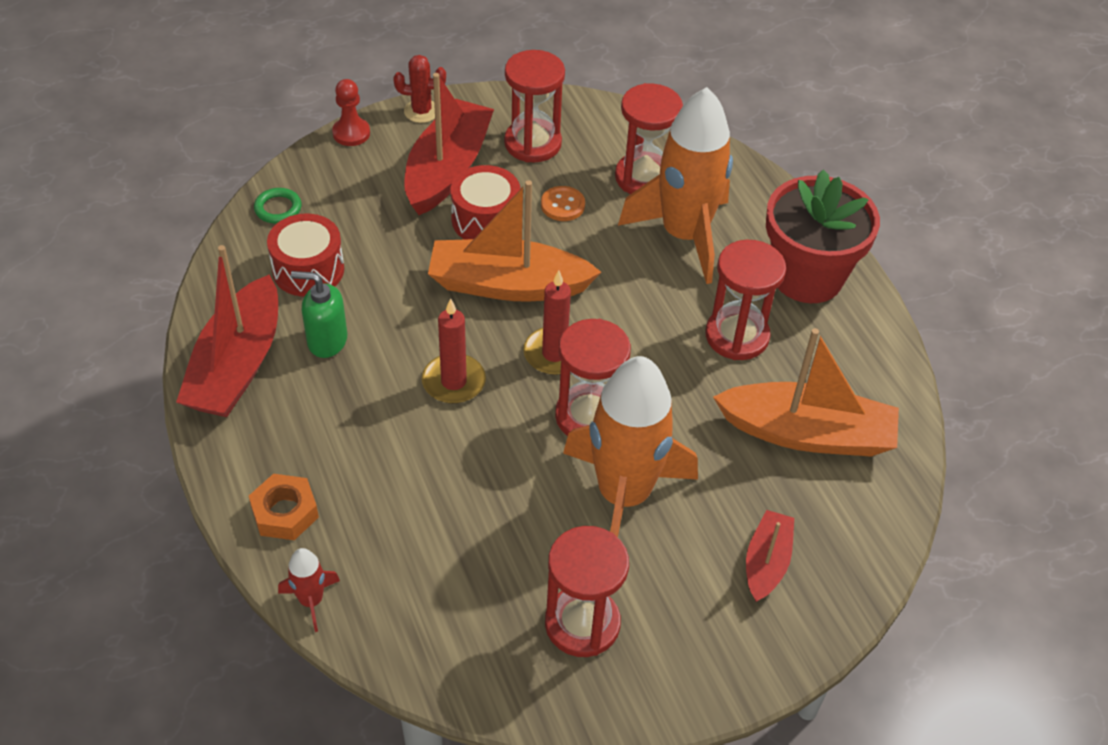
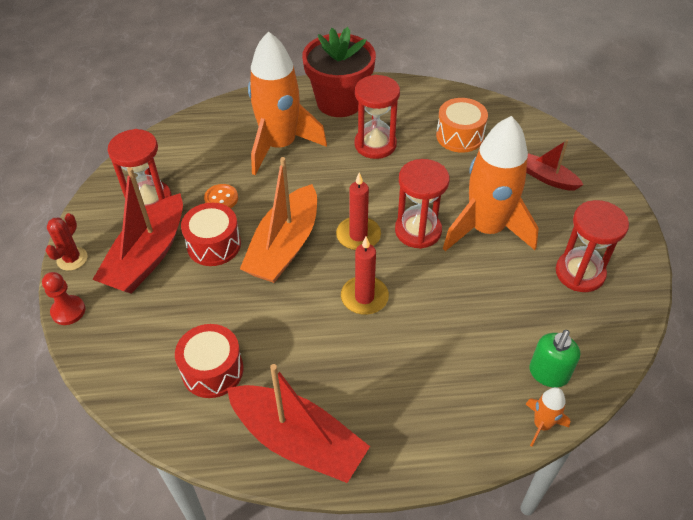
camera: 70 degrees left, 0 degrees up
(278, 208) = (129, 381): green ring -> none
(285, 512) = (458, 429): orange nut -> none
(311, 601) = (542, 425): red rocket -> orange rocket
(327, 341) = (295, 371): green soap dispenser -> green soap dispenser (548, 374)
(447, 169) = (148, 256): red boat -> red boat turned 105 degrees counterclockwise
(643, 177) = (217, 151): red hourglass -> none
(807, 433) = (459, 136): orange boat -> orange drum

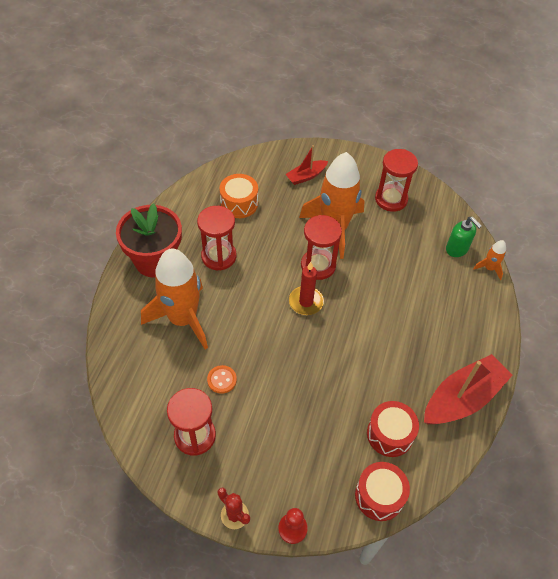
camera: 70 degrees left, 5 degrees up
(148, 256) = (260, 452): red boat -> none
(214, 245) = (270, 400): red drum -> red drum (379, 496)
(284, 246) = (294, 352): orange boat -> none
(364, 297) = (363, 319): red candle -> none

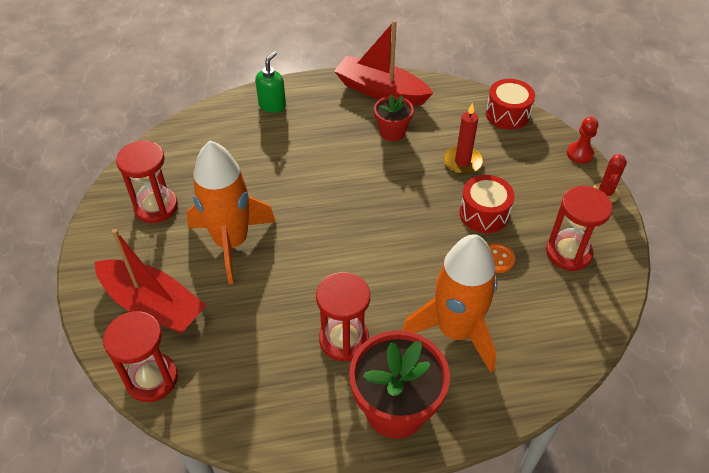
camera: 115 degrees left, 5 degrees down
(239, 203) = (242, 360): orange drum -> none
(306, 176) = (153, 305): red boat -> red boat, size x1.84
(306, 302) = (354, 229): red candle -> red candle (462, 162)
(318, 265) = (297, 237): red hourglass -> red hourglass (152, 379)
(390, 434) = (450, 123): red drum -> red drum (484, 214)
(400, 379) = (392, 132): none -> red flower pot
(457, 249) = (206, 134): green soap dispenser -> green soap dispenser (272, 105)
(489, 268) = (219, 107): orange rocket -> none

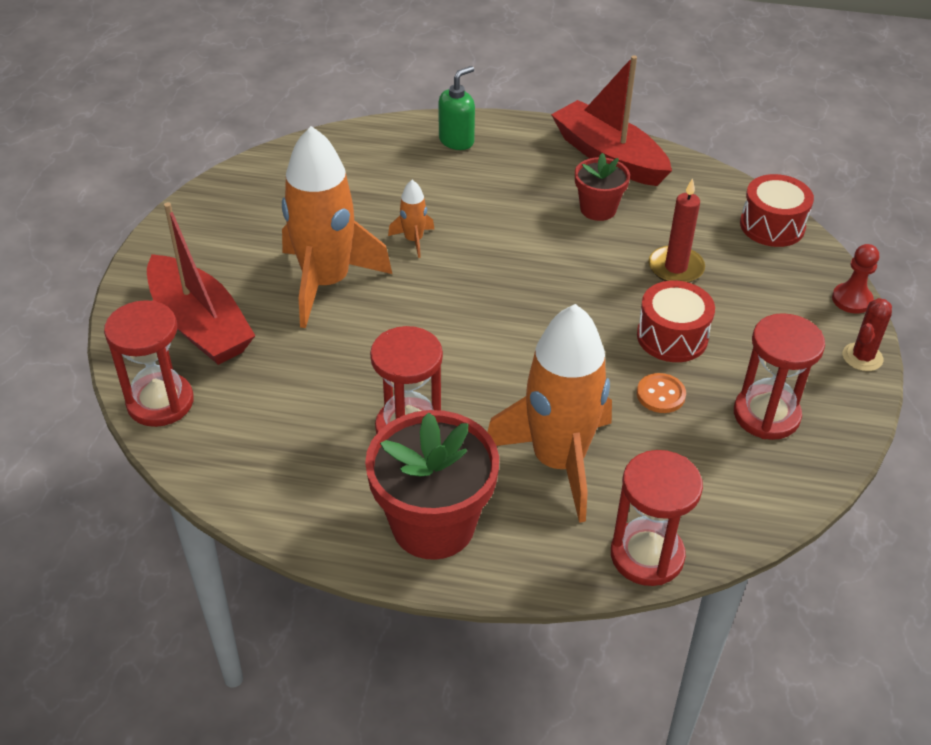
camera: 20 degrees right, 5 degrees down
(156, 207) = (256, 220): red hourglass -> red hourglass (647, 555)
(278, 191) = (413, 240): none -> orange rocket

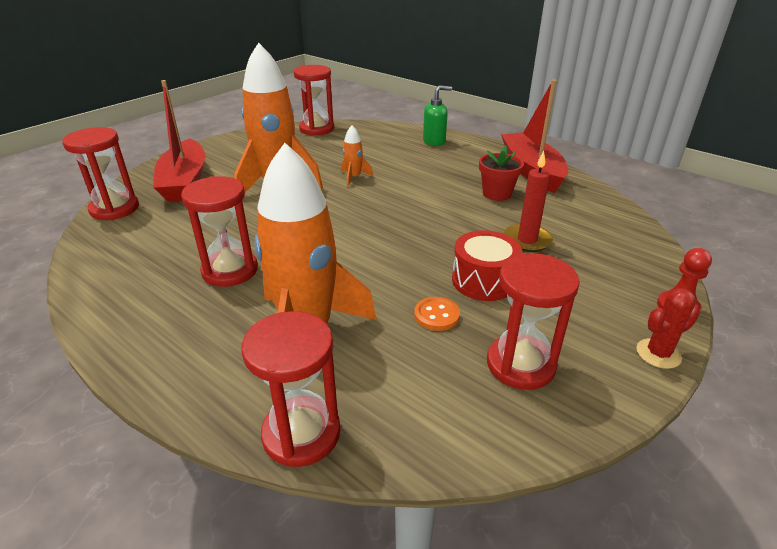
camera: 30 degrees right, 10 degrees down
(277, 165) = (317, 129): none -> red hourglass
(433, 525) = (171, 335): red flower pot -> none
(772, 226) = (635, 238): red drum -> none

